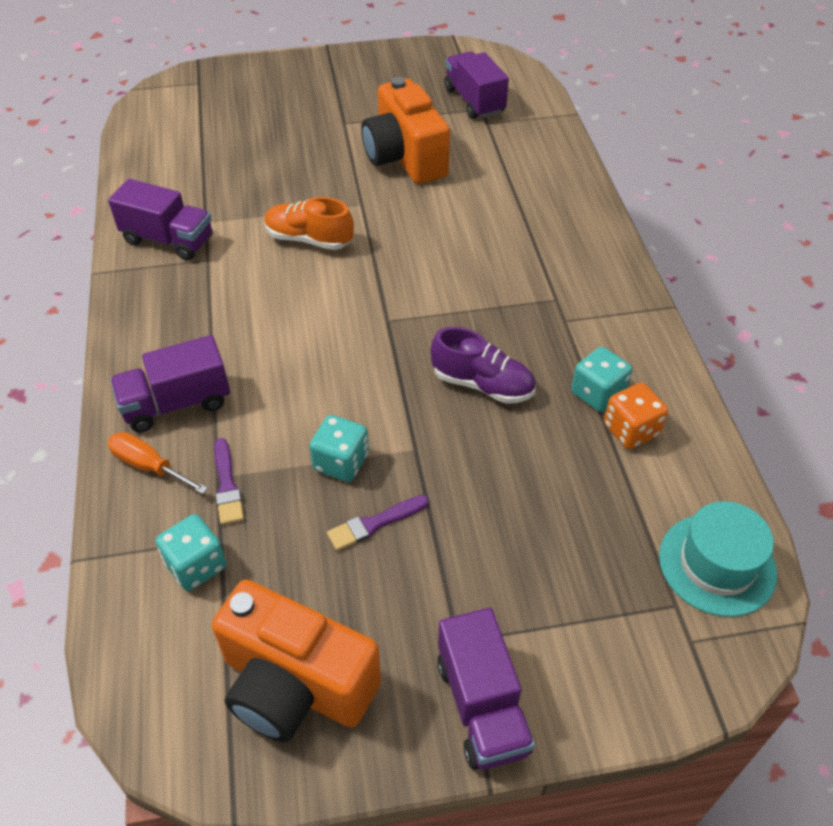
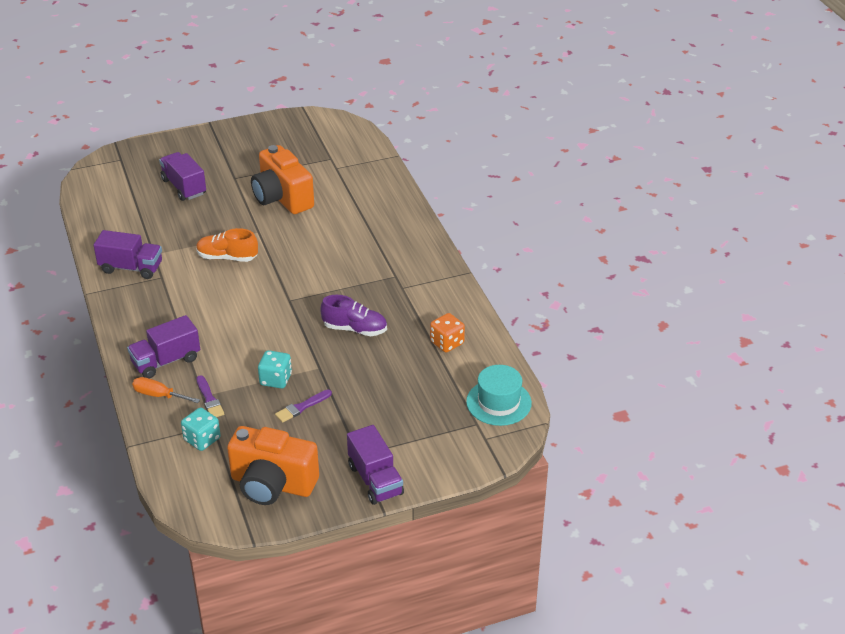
camera: 10 degrees left, 10 degrees down
(474, 101) = (325, 154): purple truck -> purple truck (184, 187)
(597, 394) = (426, 326): turquoise dice -> none

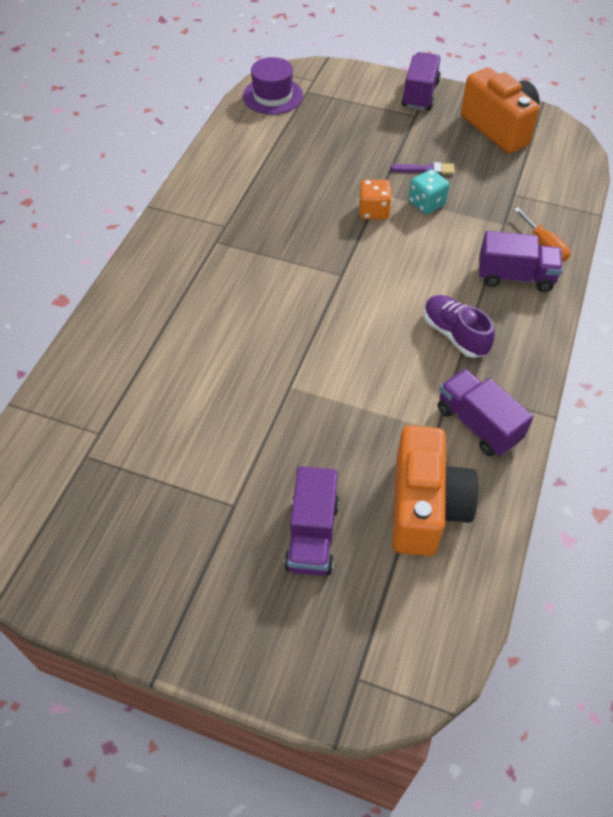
camera: 140 degrees left, 15 degrees up
(202, 439) = (531, 187): turquoise dice -> none
(209, 399) = (499, 217): purple brush -> none
(227, 257) = (356, 369): orange shoe -> none
(282, 198) = (212, 424): orange camera -> orange camera (425, 507)
(355, 329) = (312, 210): purple shoe -> purple shoe (454, 334)
(447, 343) = (252, 156): orange dice -> orange dice (373, 211)
(498, 402) = (272, 96): turquoise hat -> purple hat

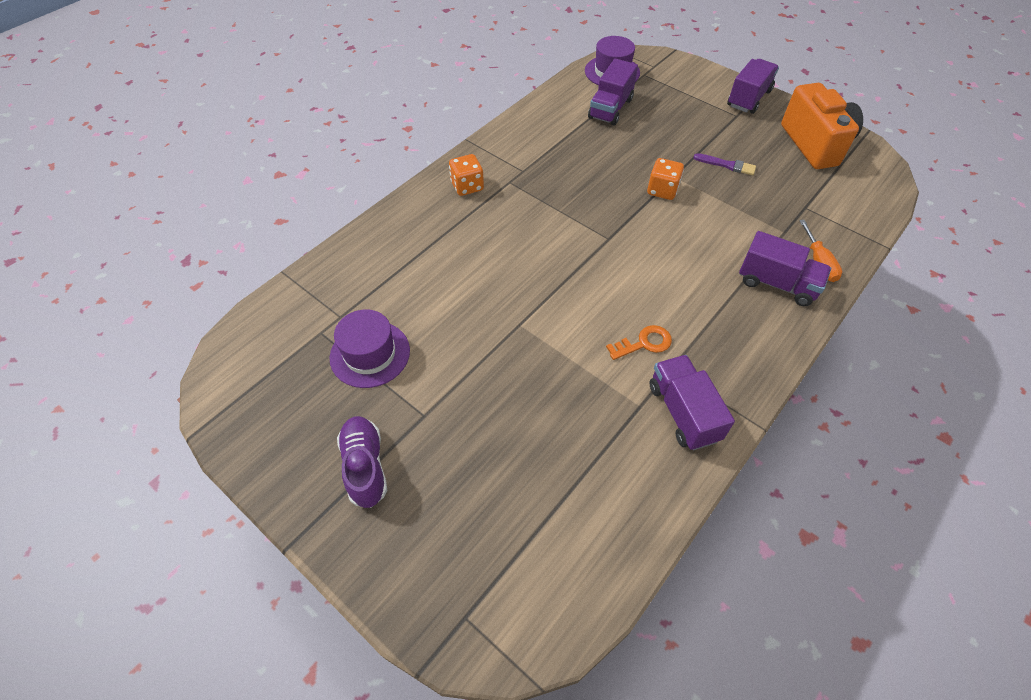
camera: 20 degrees right, 0 degrees up
(149, 462) = (370, 354): none -> purple hat
(173, 257) = (467, 186): none -> orange dice
(312, 535) = (482, 466): purple truck -> purple truck (610, 109)
(417, 369) = (644, 343): none -> orange key
(425, 507) = (599, 475): orange camera -> none
(426, 203) = (715, 195): turquoise dice -> none
(454, 334) = (694, 321): purple shoe -> purple shoe (365, 466)

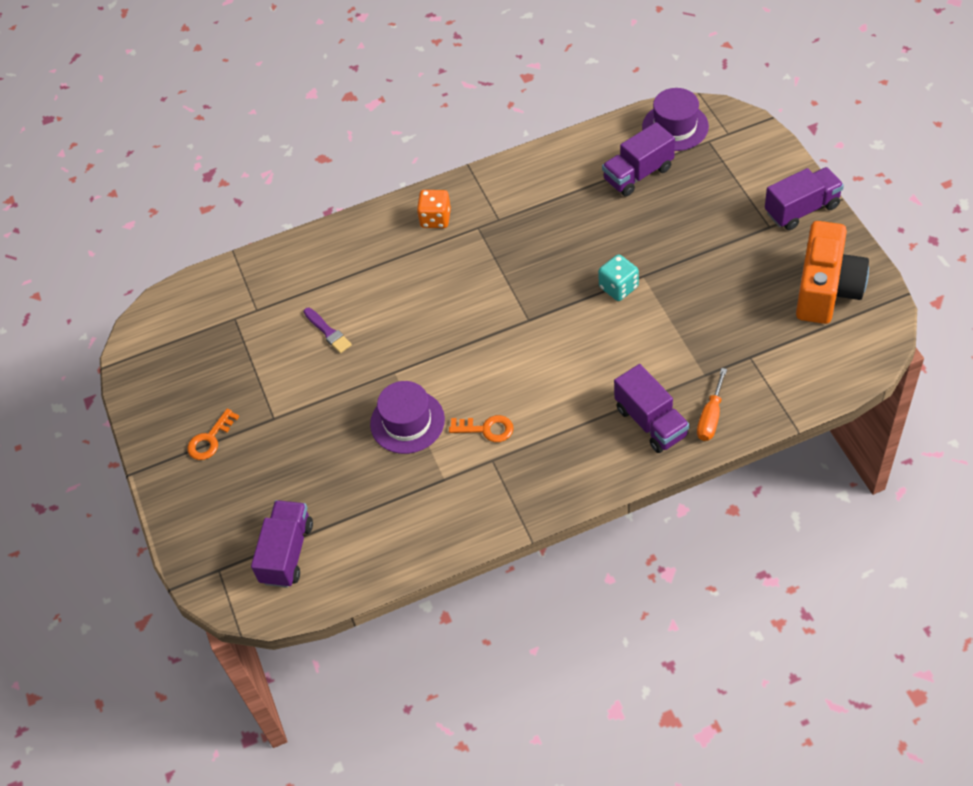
camera: 35 degrees right, 0 degrees up
(365, 466) = (210, 439): purple shoe -> orange key
(370, 354) = (261, 351): purple hat -> purple hat (407, 422)
(662, 190) = (618, 287): orange dice -> turquoise dice
(683, 412) = (474, 498): purple truck -> purple truck (287, 553)
(727, 165) = (708, 282): purple brush -> purple brush (328, 332)

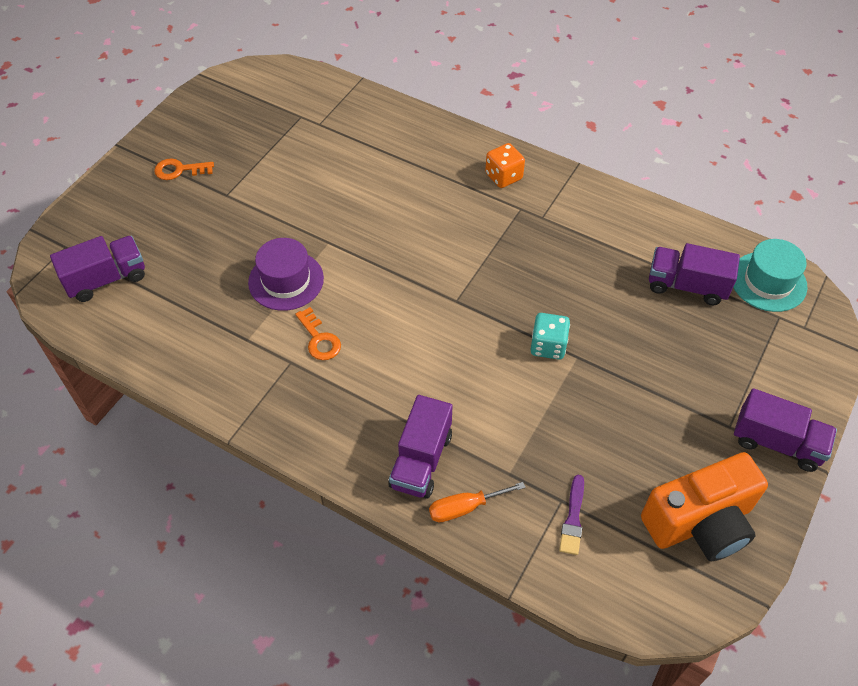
camera: 45 degrees right, 0 degrees up
(328, 332) = (333, 178): purple brush -> purple brush (573, 518)
(675, 127) = (768, 281): purple hat -> turquoise hat

